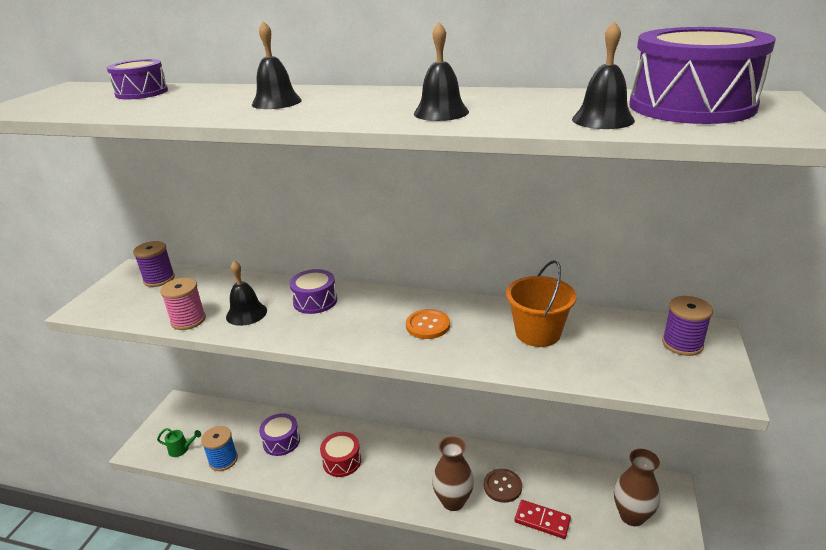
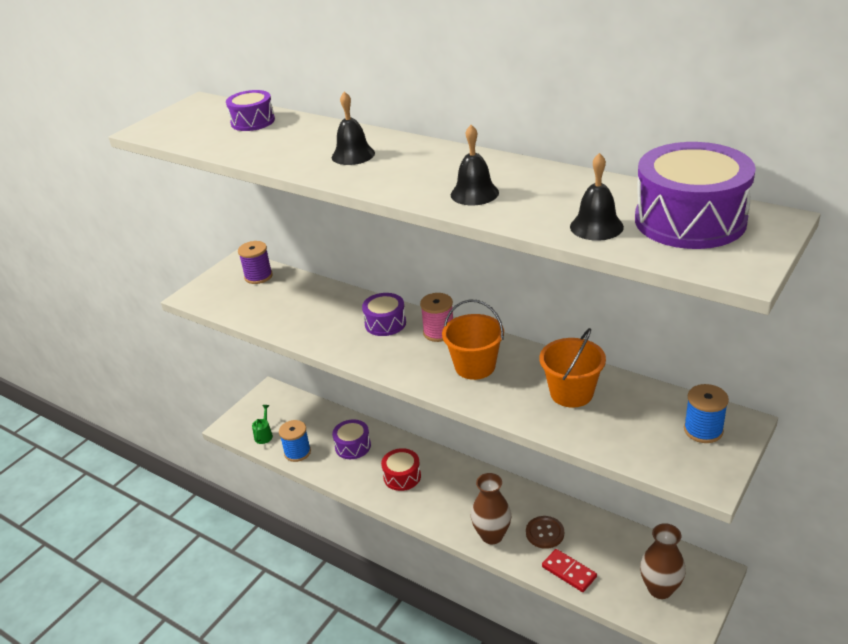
camera: 20 degrees right, 5 degrees up
(182, 449) = (264, 435): green watering can -> green watering can turned 105 degrees counterclockwise
(188, 320) = (273, 323): pink spool -> pink spool (439, 332)
(246, 313) = (322, 325): black bell -> none
(428, 325) = (475, 366): orange button -> orange bucket
(682, 344) = (703, 430): purple spool -> blue spool

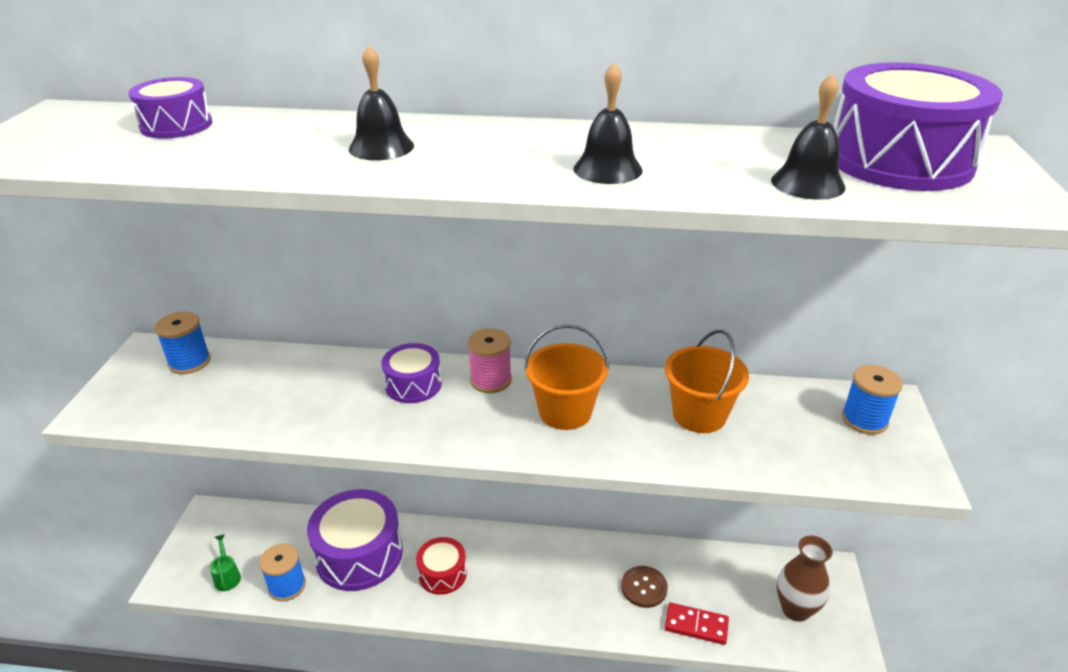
camera: 30 degrees left, 0 degrees up
(258, 276) = (189, 362): purple spool -> blue spool
(353, 446) = (359, 554): purple drum -> purple drum, size x1.83
(492, 535) = (588, 612): brown vase -> none

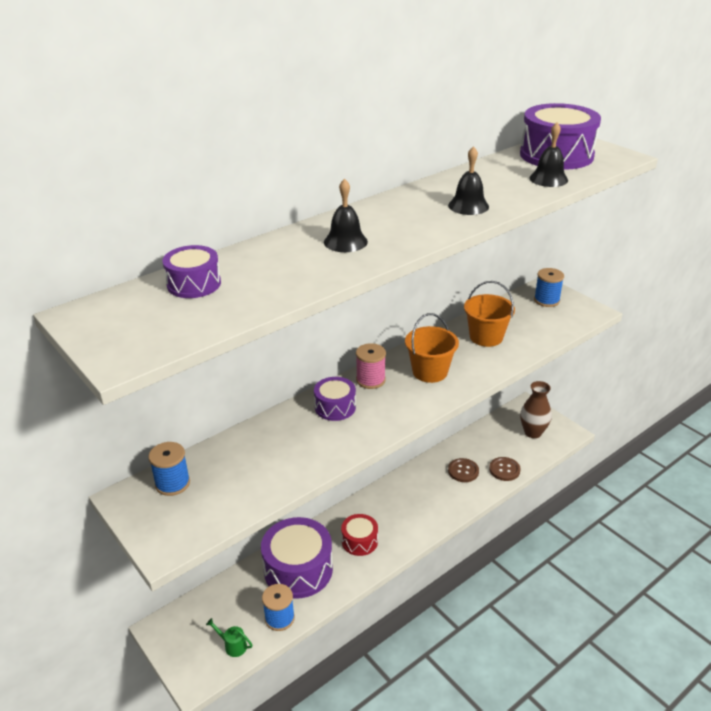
camera: 45 degrees left, 0 degrees up
(696, 625) = (504, 470): red domino -> brown button

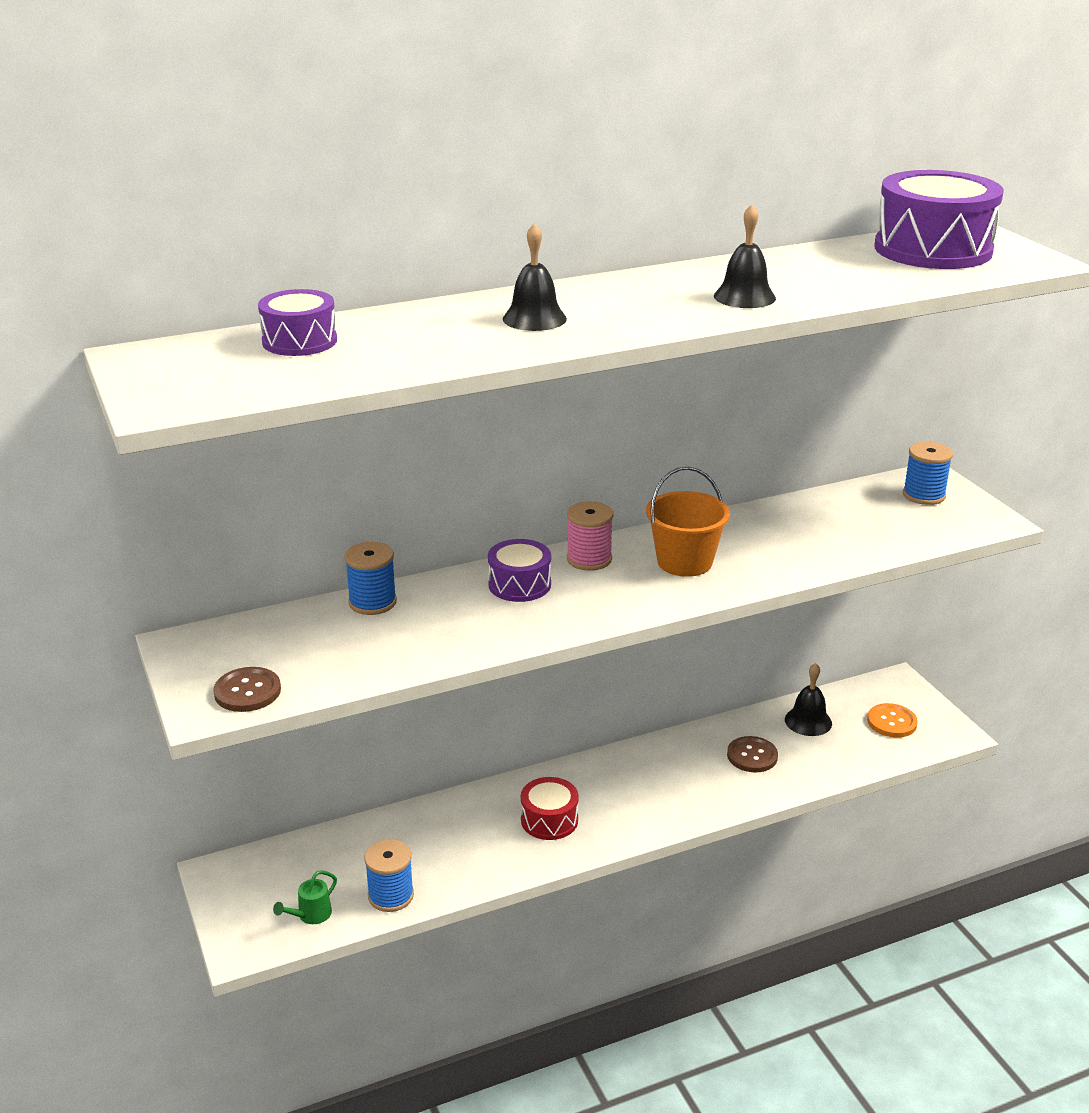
camera: 15 degrees right, 5 degrees down
(172, 483) = (250, 638): blue spool -> blue spool (372, 602)
(232, 645) = (310, 915): green watering can -> green watering can turned 90 degrees counterclockwise
(298, 569) = (442, 839): purple drum -> none
(486, 337) = (797, 530): orange bucket -> none
(504, 470) = (821, 766): brown button -> brown button (247, 691)
(533, 432) = (891, 722): brown vase -> orange button
(548, 179) = (895, 277): black bell -> black bell (808, 721)

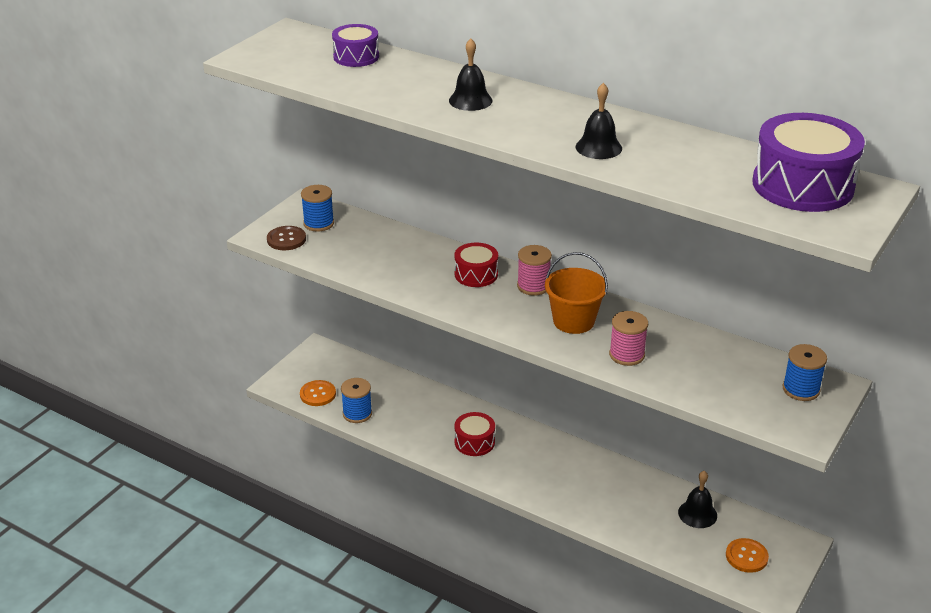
camera: 55 degrees right, 5 degrees up
(310, 915) = (318, 394): green watering can -> orange button
(372, 602) = (403, 237): blue spool -> blue spool (318, 223)
(519, 584) = (476, 274): purple drum -> red drum
(752, 756) = (628, 502): brown button -> none
(779, 557) = (627, 355): none -> pink spool

